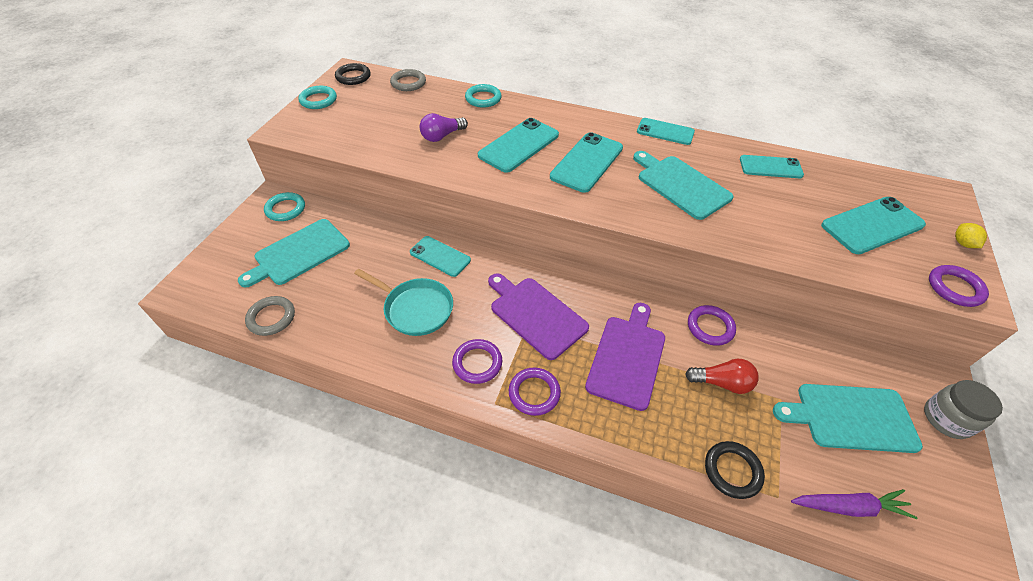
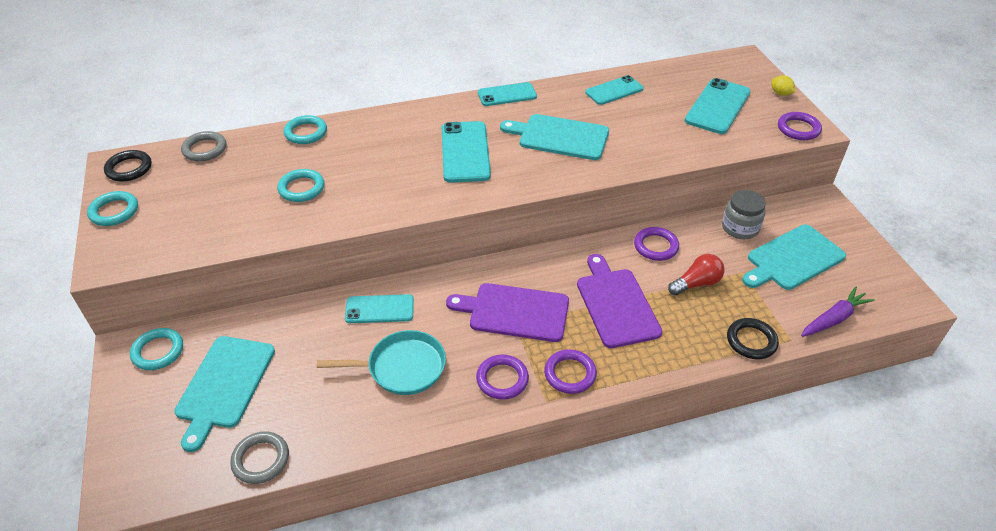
camera: 35 degrees left, 5 degrees down
(442, 136) = (301, 188): purple light bulb -> turquoise ring
(519, 145) = (388, 163): turquoise phone -> none
(946, 419) = (845, 226): grey jar -> grey jar (740, 228)

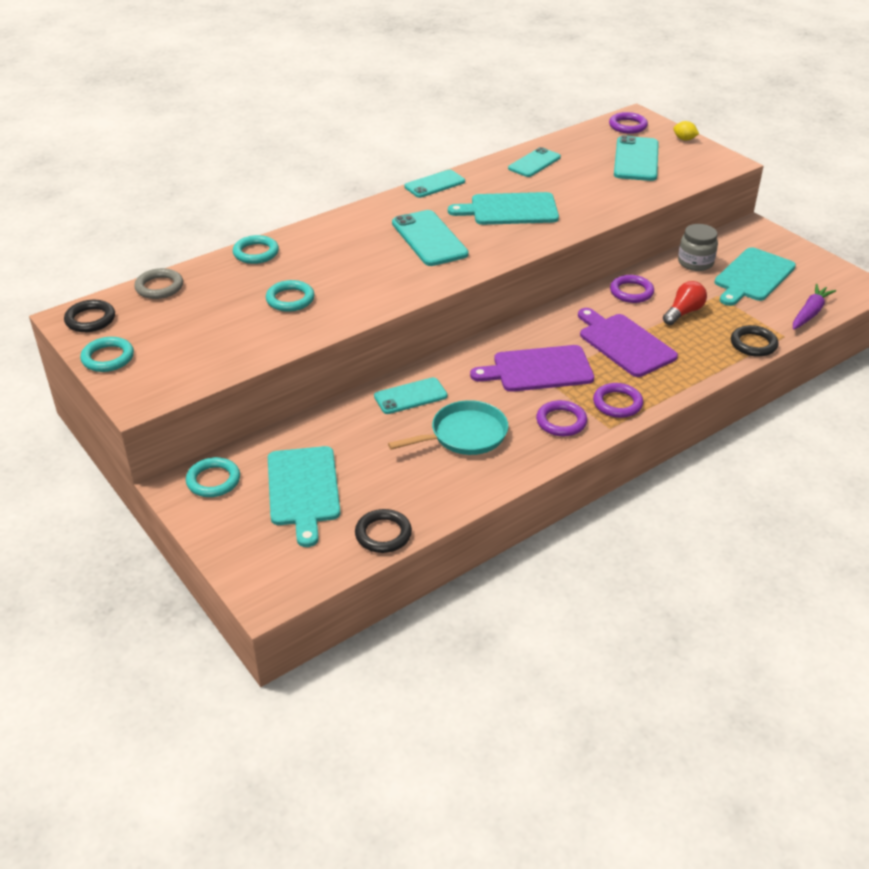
camera: 20 degrees left, 5 degrees down
(261, 460) = (383, 534): grey ring -> black ring
(798, 129) = (716, 164): purple ring -> purple ring (628, 126)

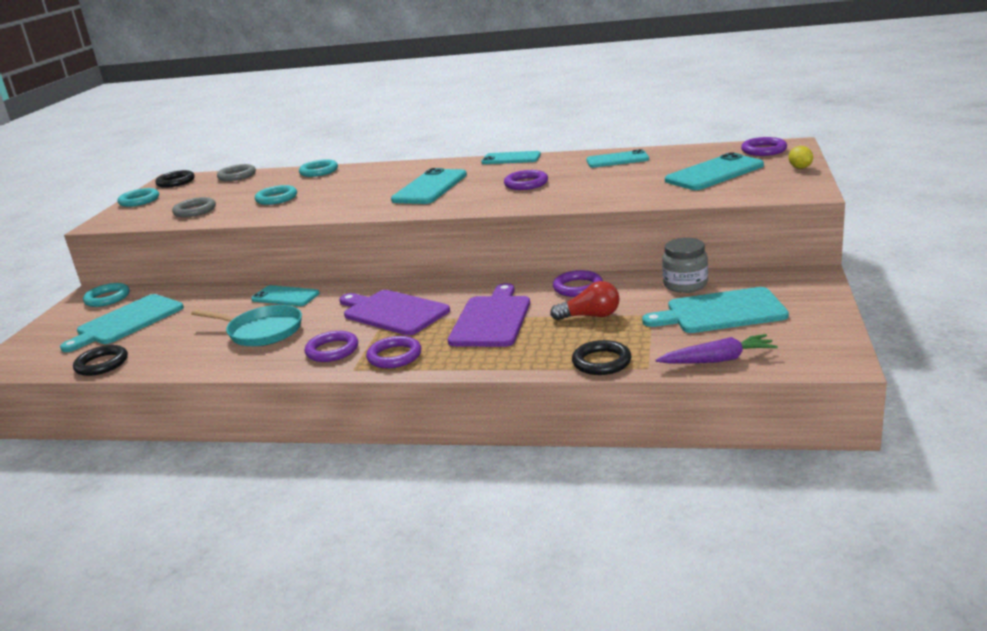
camera: 50 degrees right, 15 degrees down
(226, 344) = (195, 211): none -> grey ring
(510, 210) = (526, 184): turquoise cutting board -> purple ring

